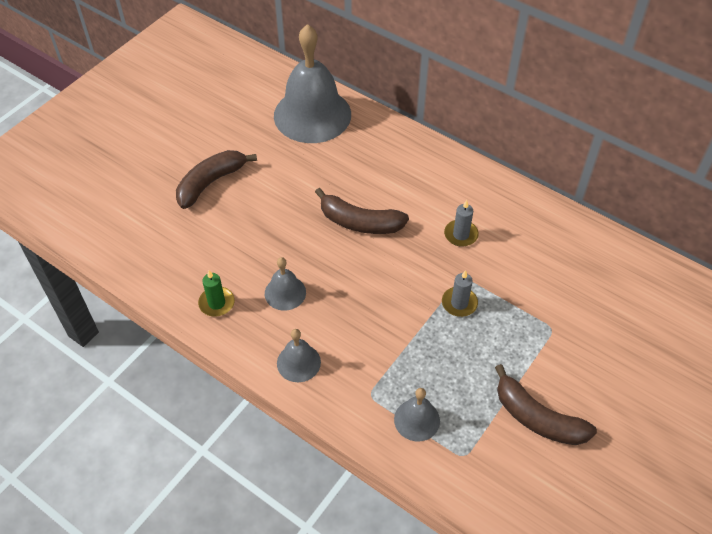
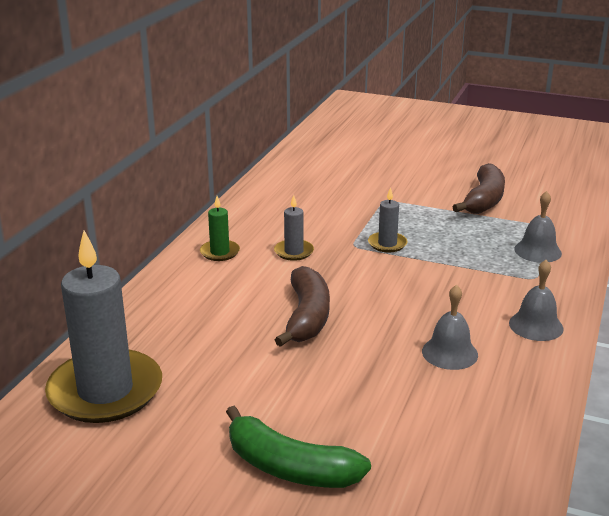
camera: 105 degrees left, 25 degrees down
(211, 182) = (289, 467): brown banana -> green banana
(216, 303) = (505, 405): green candle -> green candle (220, 252)
(312, 115) = (105, 391): grey bell -> grey candle

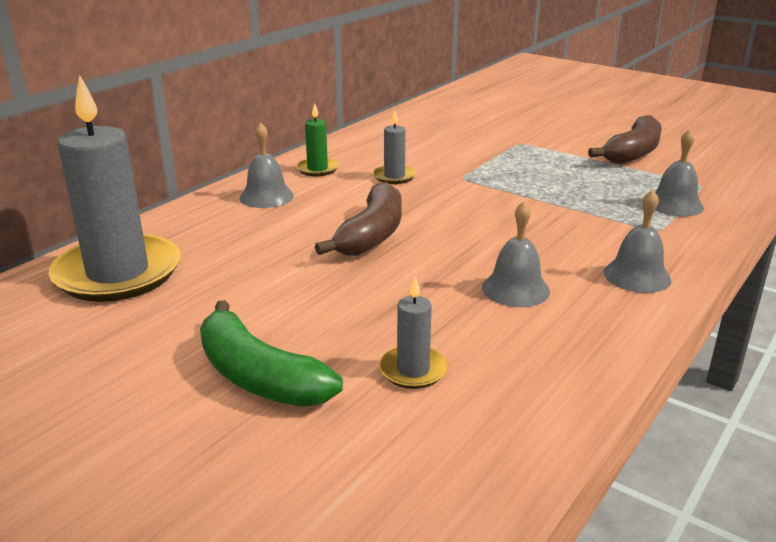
camera: 15 degrees right, 0 degrees up
(190, 289) = (266, 196): none -> grey bell
(387, 244) = (500, 180): grey candle -> grey candle (413, 370)

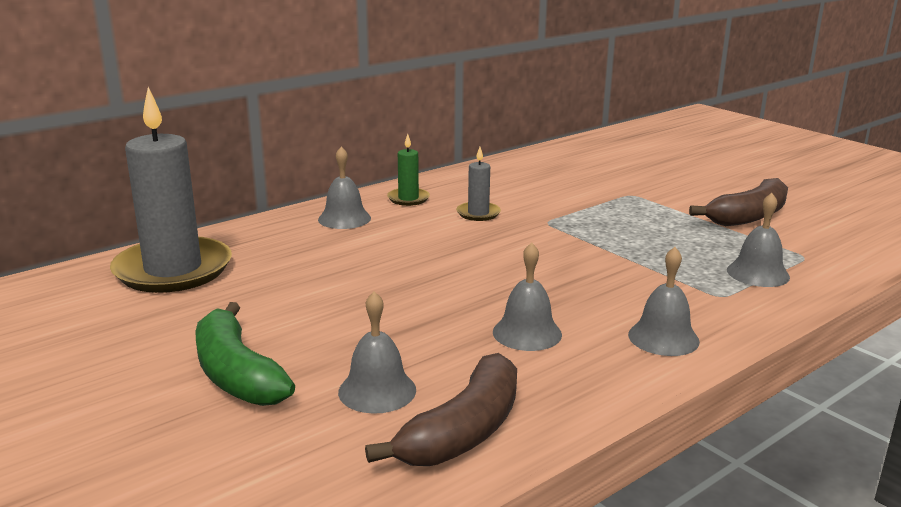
camera: 15 degrees right, 5 degrees down
(371, 235) = (420, 265): brown banana -> brown banana (463, 431)
(413, 370) = (377, 390): grey candle -> grey bell

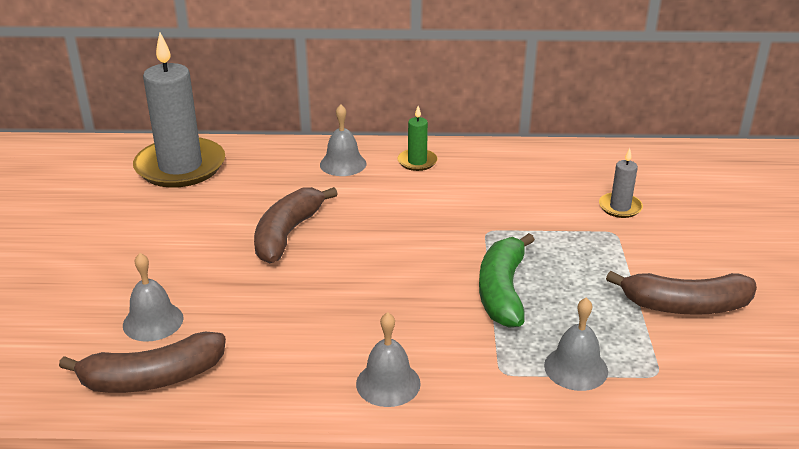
camera: 40 degrees right, 10 degrees up
(236, 373) = (104, 267): green banana -> green banana (502, 291)
(386, 279) = (287, 234): none -> brown banana
(478, 213) = (446, 199): grey candle -> grey candle (620, 207)
(527, 333) = (303, 327): grey bell -> none

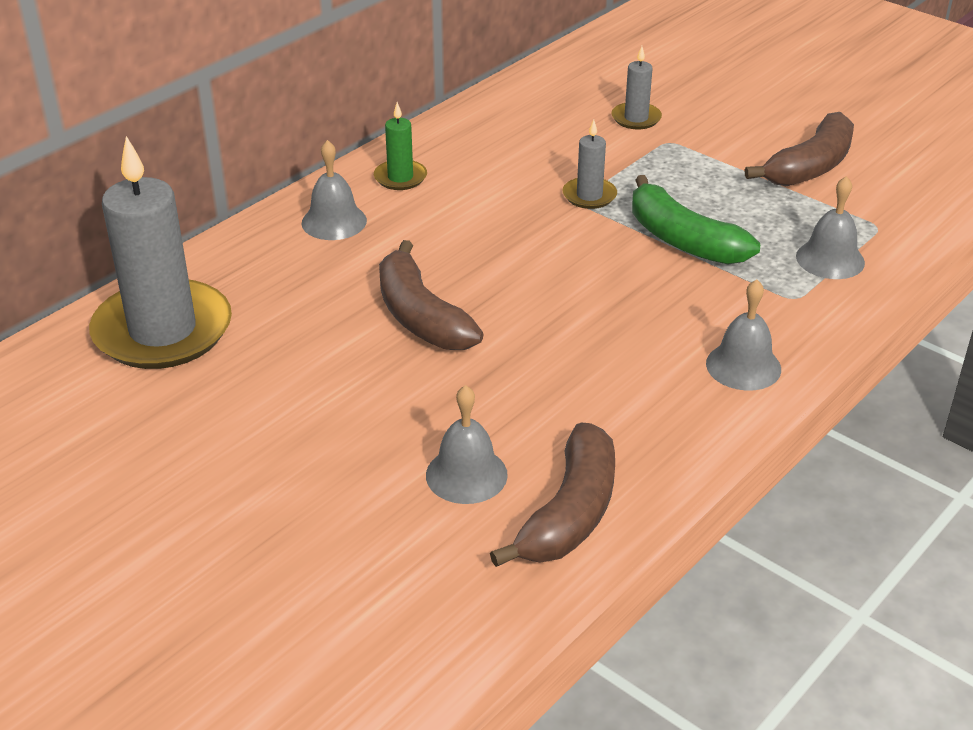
camera: 50 degrees left, 5 degrees up
(498, 232) = (589, 196): none -> grey candle

